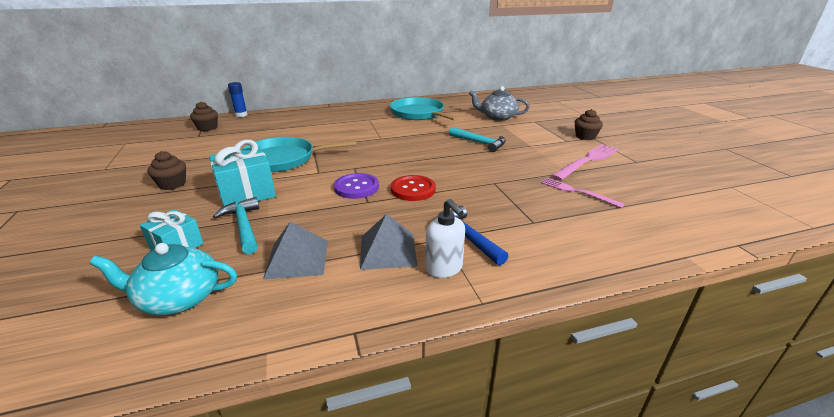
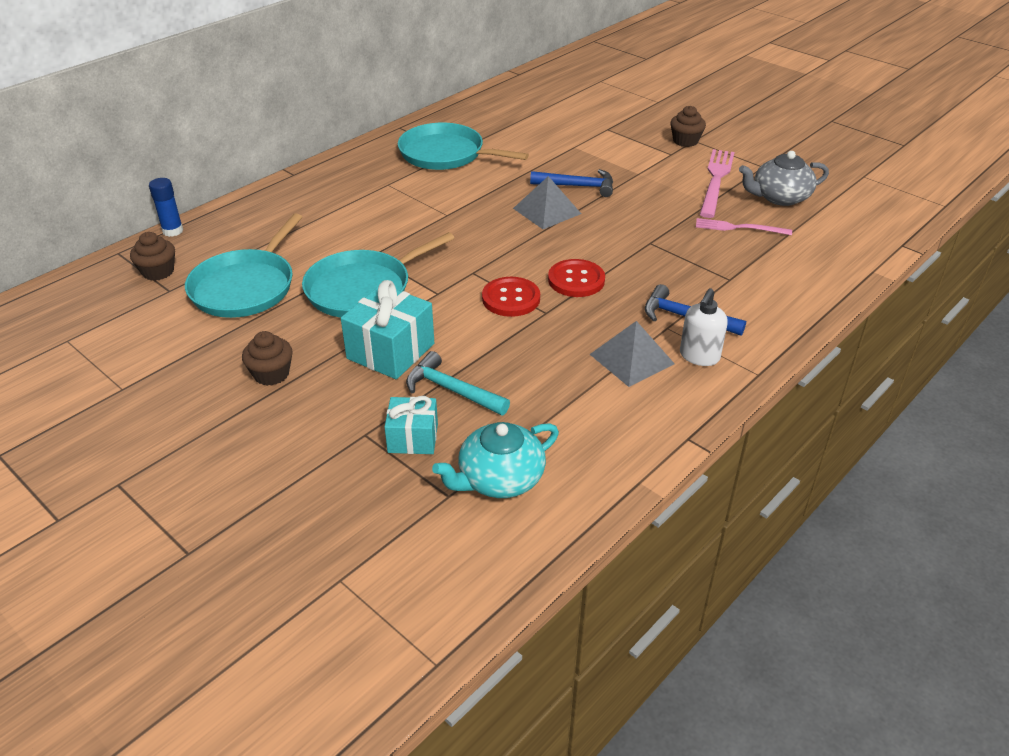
camera: 30 degrees left, 10 degrees up
(231, 143) = (246, 287): none -> turquoise pan
(297, 258) = (557, 400): grey pyramid -> grey pyramid (547, 211)
(356, 187) = (511, 298): purple button -> red button
(444, 268) = (699, 356): white soap dispenser -> white soap dispenser turned 90 degrees clockwise
(479, 143) = (578, 186): turquoise hammer -> blue hammer
(497, 117) = (556, 133): grey teapot -> grey teapot (779, 197)

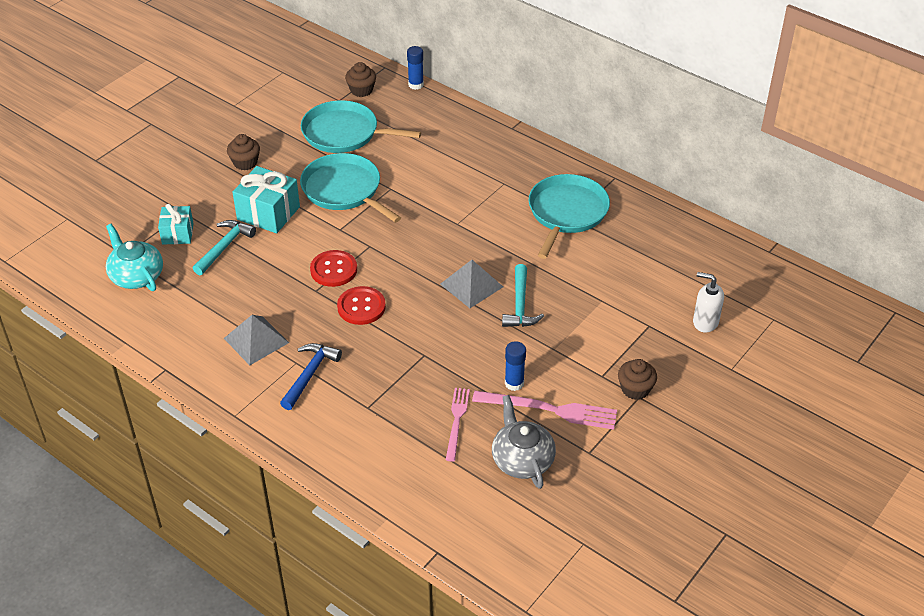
camera: 85 degrees right, 5 degrees up
(578, 186) = (520, 305): blue hammer -> turquoise hammer
(685, 195) = (514, 383): none -> blue glue stick
(699, 356) = (258, 380): white soap dispenser -> white soap dispenser (705, 322)

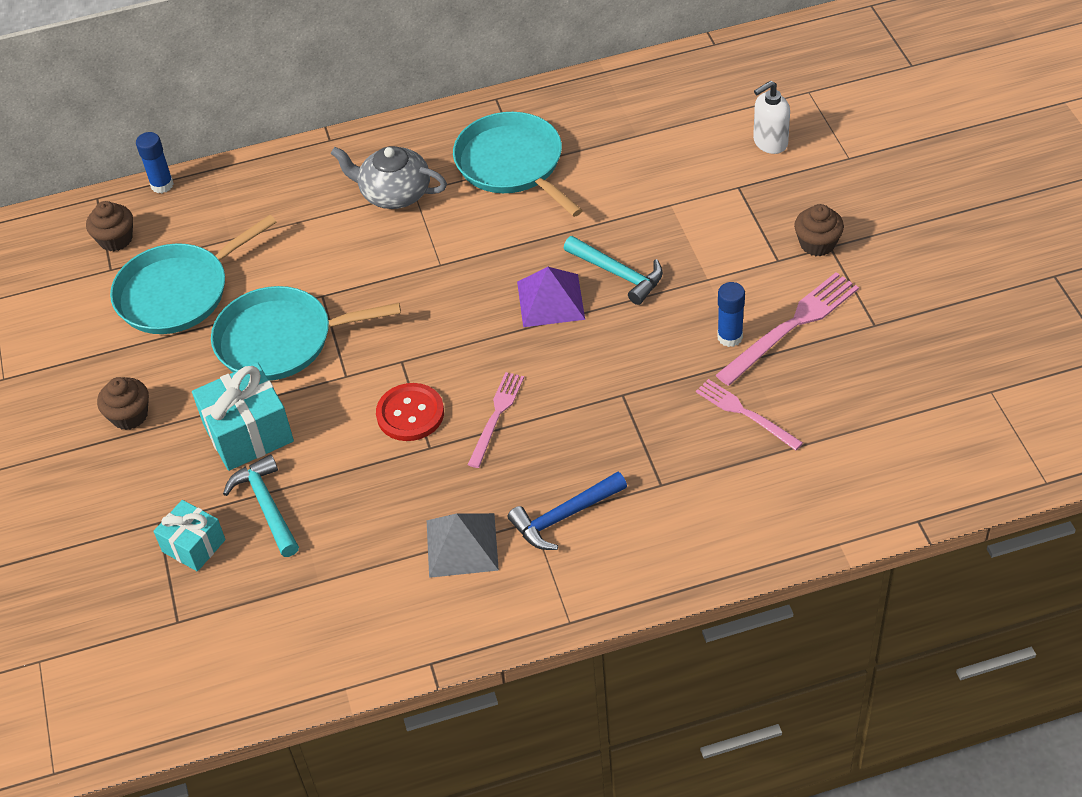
camera: 50 degrees left, 5 degrees up
(136, 276) = (231, 625): turquoise teapot -> none
(309, 375) = (564, 516): blue hammer -> blue hammer turned 90 degrees counterclockwise
(361, 307) = (496, 416): red button -> pink fork
(471, 285) = (550, 300): grey pyramid -> purple pyramid
(522, 460) = (843, 385): grey teapot -> grey teapot (394, 193)

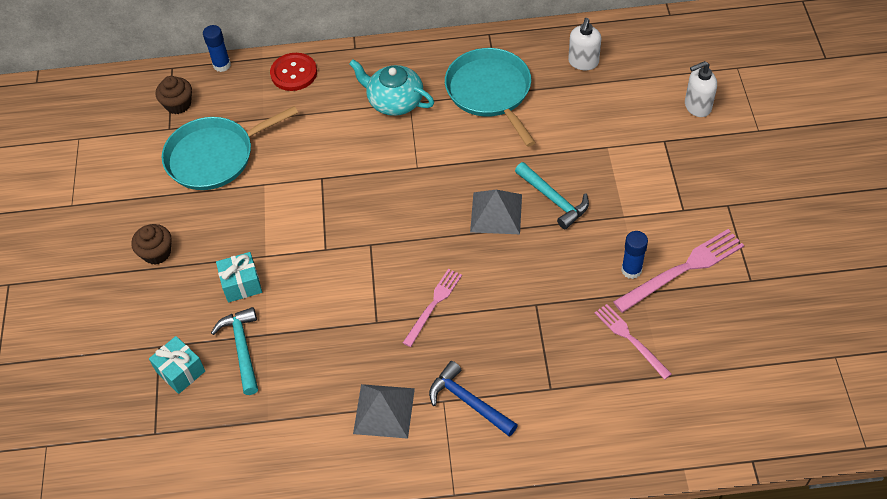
camera: 10 degrees right, 5 degrees up
(248, 433) = (241, 284): turquoise gift -> turquoise gift, size x0.63
(281, 340) = (282, 210): turquoise pan -> none
(394, 193) = (394, 101): grey teapot -> turquoise teapot
(410, 414) = (367, 290): red button -> red button (294, 73)
(550, 300) = (496, 213): purple pyramid -> grey pyramid
(564, 516) = (468, 402): blue hammer -> blue hammer turned 60 degrees clockwise
(620, 113) = (583, 62): none -> white soap dispenser
(817, 244) = (718, 201): brown cupcake -> none

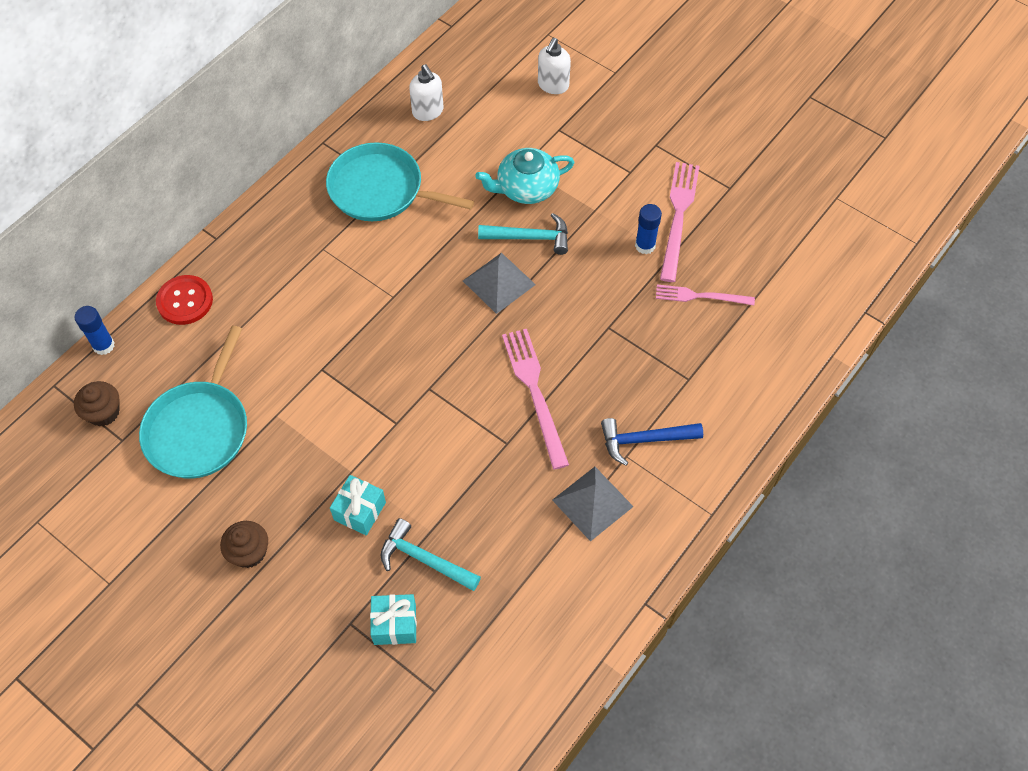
camera: 50 degrees left, 5 degrees up
(394, 101) = (308, 257): turquoise teapot -> turquoise teapot (526, 188)
(433, 305) = (534, 392): pink fork -> pink fork, size x1.56

